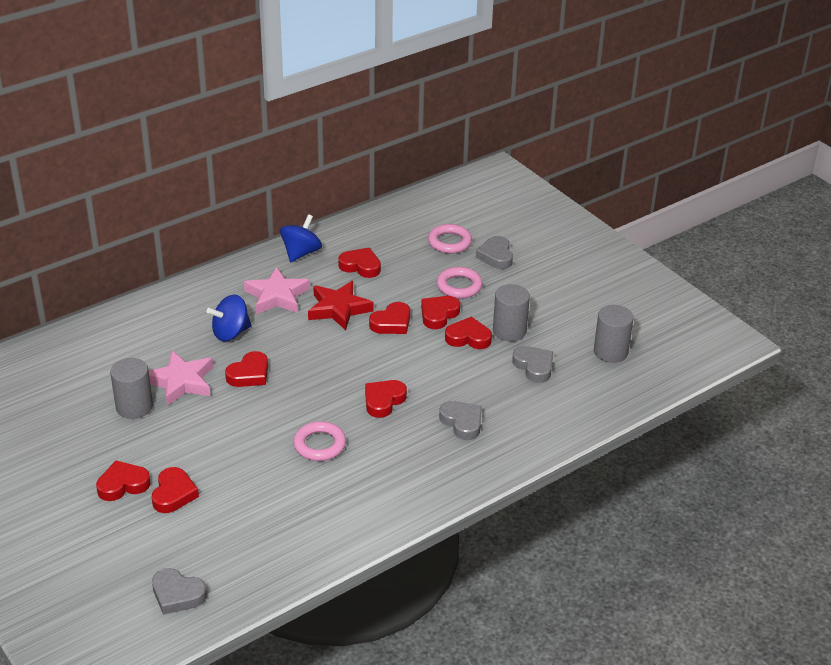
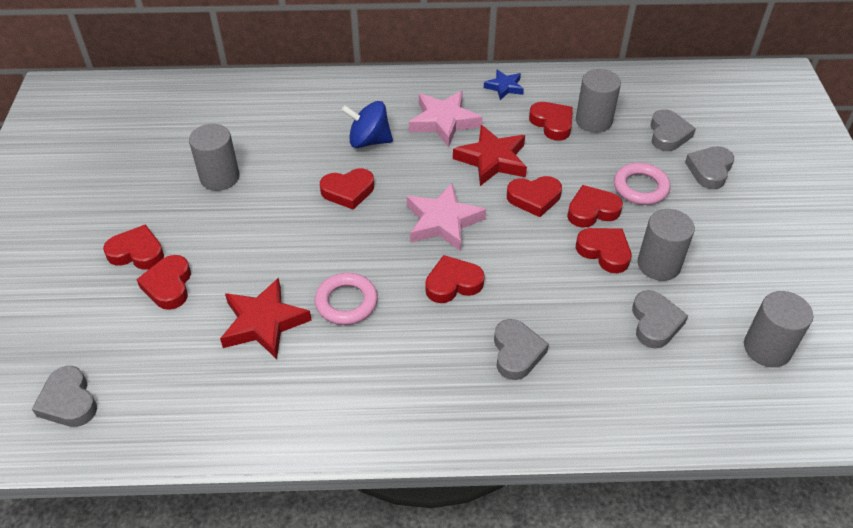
camera: 35 degrees right, 10 degrees up
(173, 494) = (168, 286): red heart -> red heart turned 135 degrees clockwise
(181, 382) = (281, 171): pink star -> pink star (442, 222)
(272, 484) = (263, 323): none -> red star
(301, 253) = (504, 87): blue spinning top -> blue star
(389, 253) = (593, 121): none -> grey cylinder
(449, 242) = (668, 134): pink ring -> grey heart

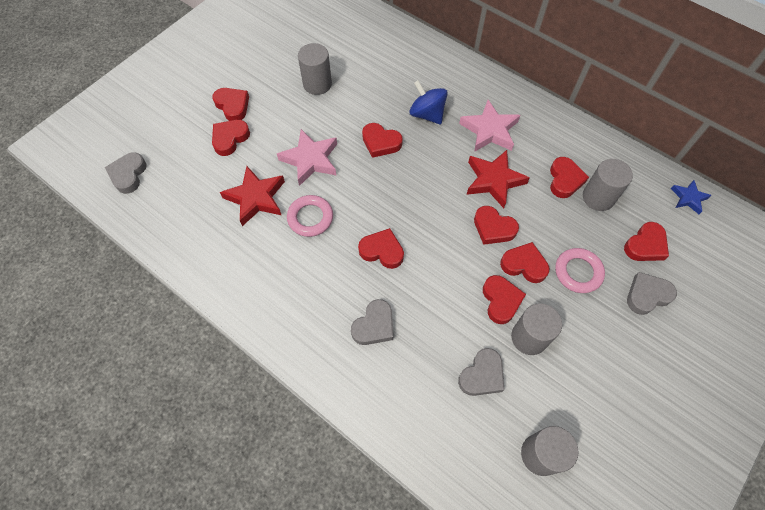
camera: 40 degrees right, 15 degrees up
(442, 222) = (417, 204): pink star -> pink star (310, 160)
(504, 87) = (559, 129): blue star -> blue star (688, 198)
(668, 134) = (645, 245): grey heart -> red heart

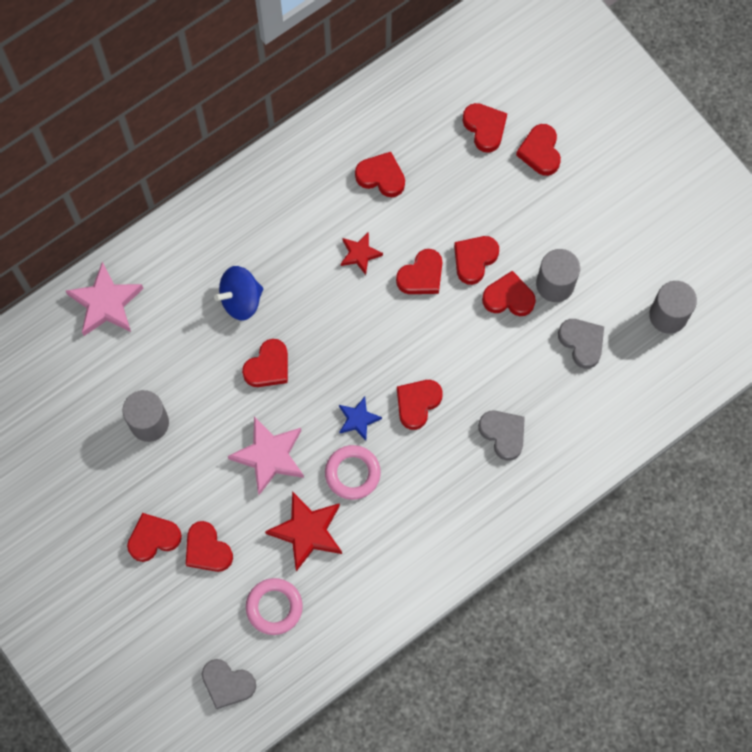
camera: 75 degrees left, 10 degrees up
(489, 130) = (287, 234): pink star -> pink star (106, 303)
(494, 180) = (360, 254): red star -> red star, size x0.58
(578, 272) = (497, 208): pink ring -> pink ring (274, 607)
(598, 197) = (414, 150): grey cylinder -> none
(647, 295) = (540, 152): grey heart -> red heart
(688, 198) = (441, 58): blue star -> blue star (358, 419)

